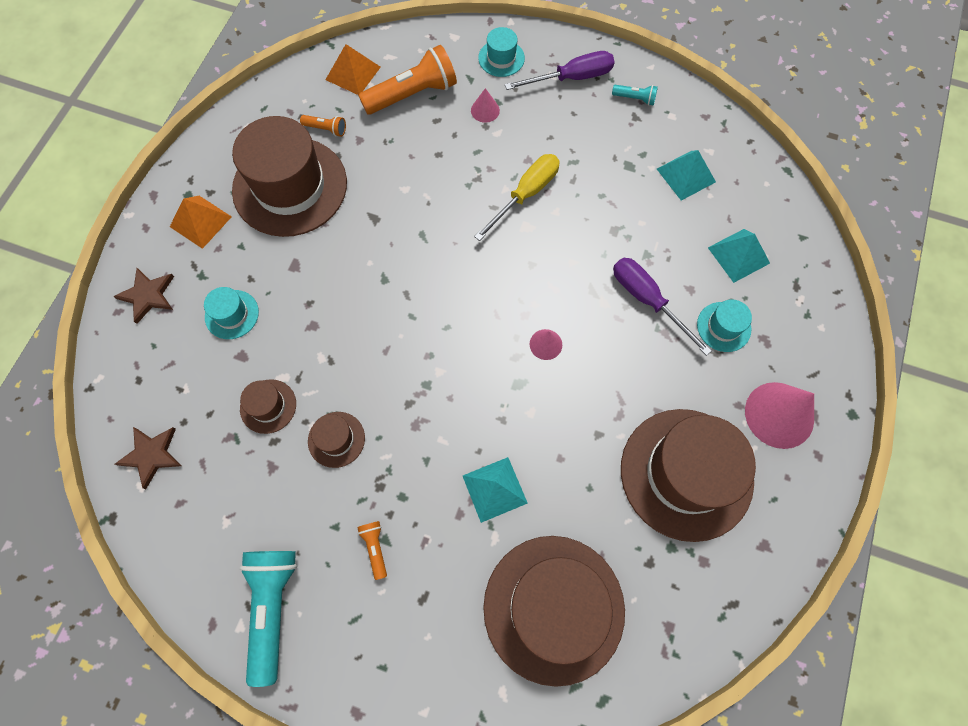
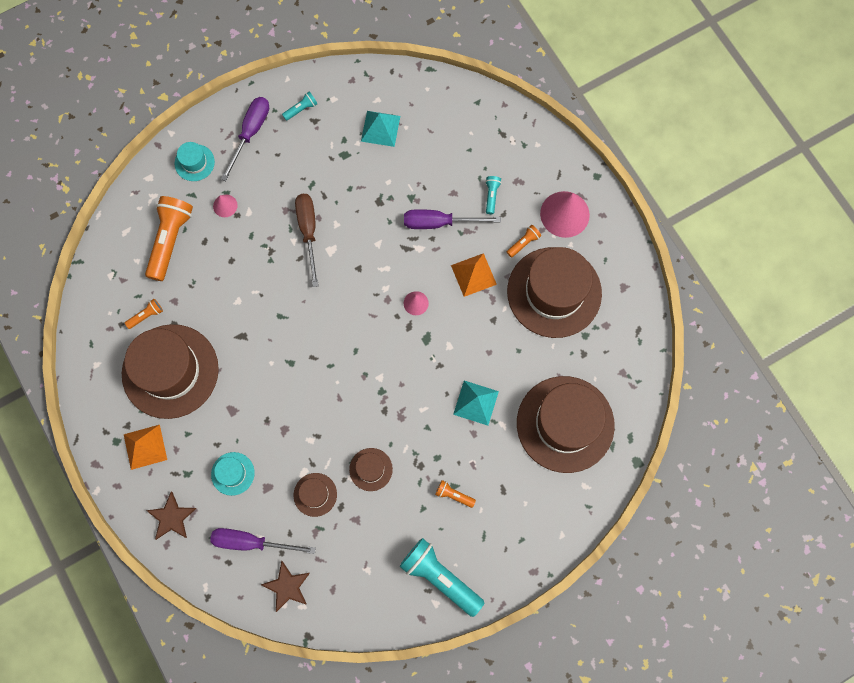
camera: 50 degrees left, 5 degrees up
(174, 385) = (251, 542): none -> purple screwdriver
(353, 73) = (117, 265): orange pyramid -> orange pyramid (473, 274)
(526, 194) = (308, 232): yellow screwdriver -> brown screwdriver
(707, 398) = (523, 243): none -> orange flashlight
(723, 327) = (491, 196): turquoise hat -> turquoise flashlight
(738, 255) = (457, 147): turquoise pyramid -> none

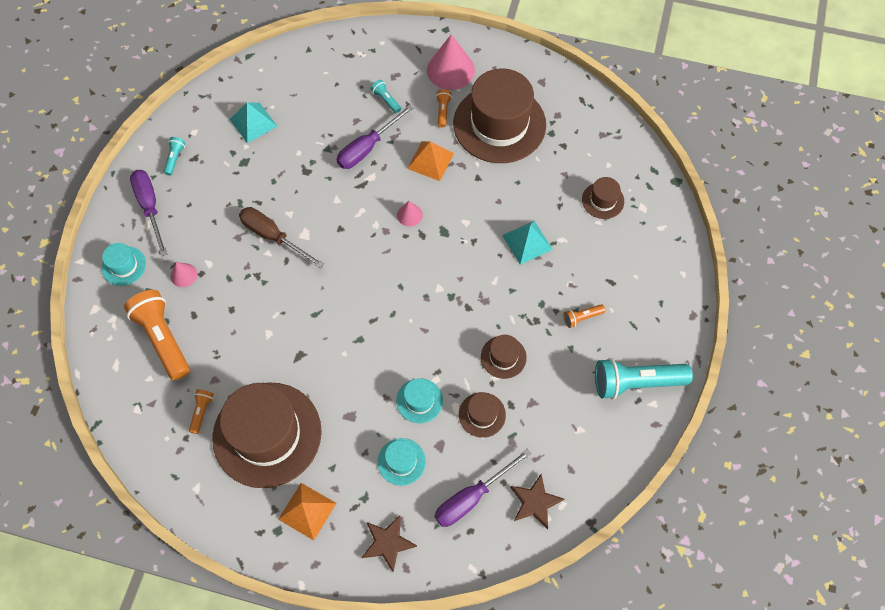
camera: 45 degrees left, 10 degrees down
(285, 444) = (419, 400): none -> turquoise hat
(565, 424) = (603, 200): brown hat -> brown hat, size x0.44

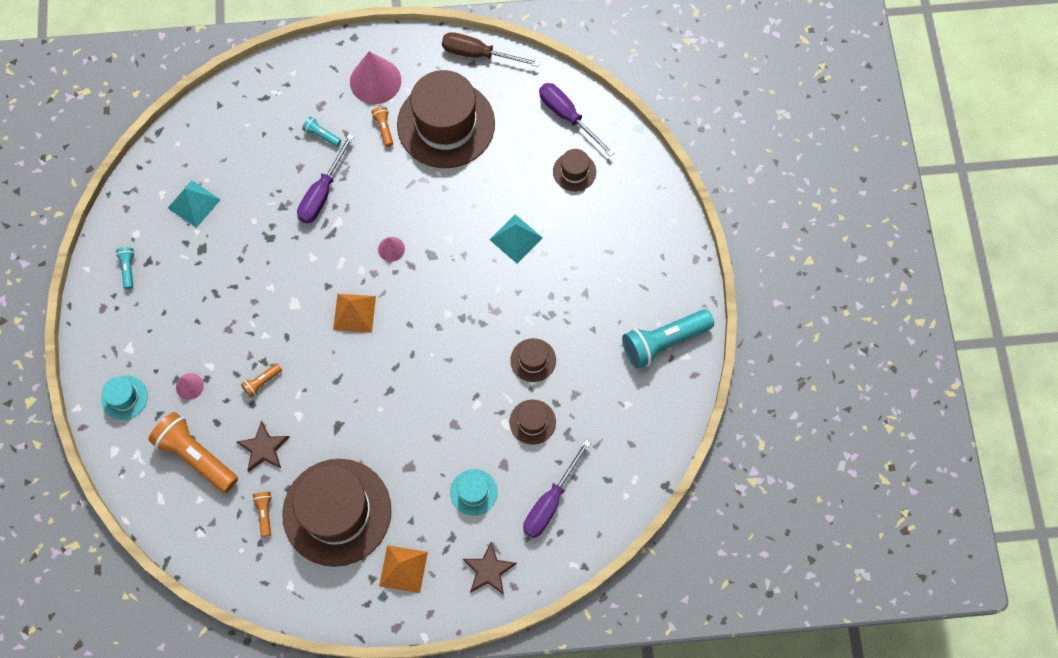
camera: 20 degrees left, 5 degrees up
(150, 207) = (125, 328): purple screwdriver -> purple screwdriver (568, 116)
(273, 236) = (264, 317): brown screwdriver -> brown screwdriver (478, 54)
(419, 400) = (469, 429): turquoise hat -> none
(430, 161) = (391, 185): orange pyramid -> orange pyramid (354, 313)
(535, 502) = (609, 485): brown star -> brown star (263, 448)
(582, 318) = (593, 296): orange flashlight -> orange flashlight (262, 382)

